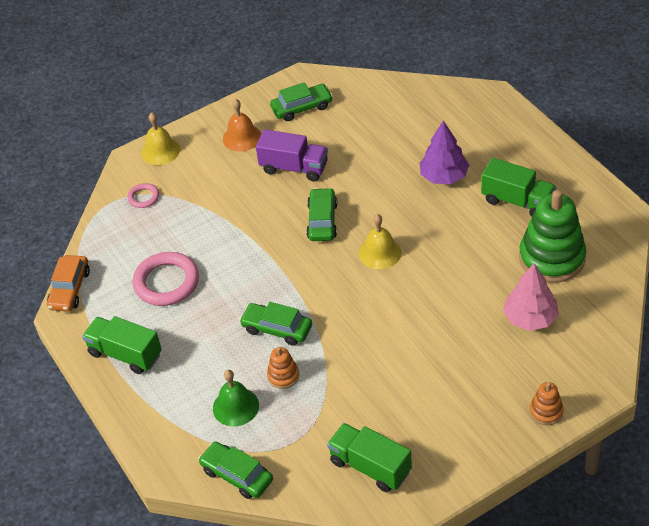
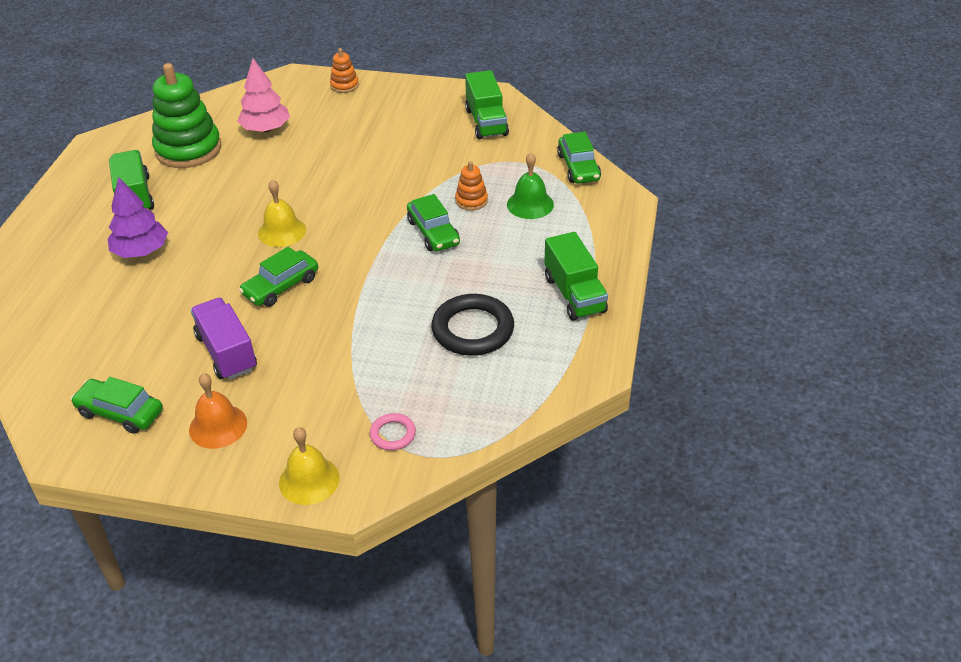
camera: 140 degrees left, 5 degrees down
(69, 289) = (567, 388): orange car -> none
(166, 282) = (473, 329): pink ring -> black ring

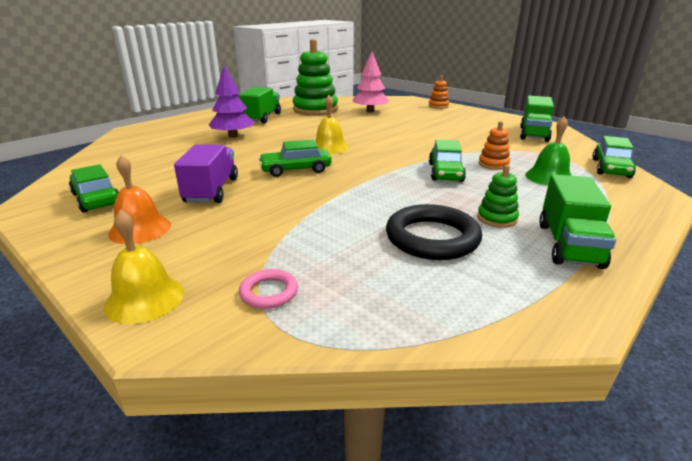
camera: 30 degrees right, 15 degrees down
(510, 284) = (497, 218): none -> green stacking toy

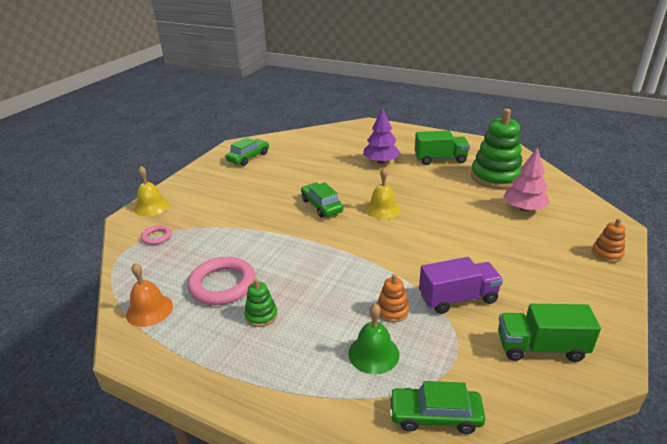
camera: 75 degrees right, 5 degrees up
(140, 229) = (216, 182): orange bell -> orange bell (149, 310)
(211, 190) = (271, 186): purple truck -> purple truck (458, 298)
(432, 238) = (222, 284): black ring -> pink ring
(445, 172) = (352, 280): green car -> none
(568, 245) = (222, 356): green truck -> none

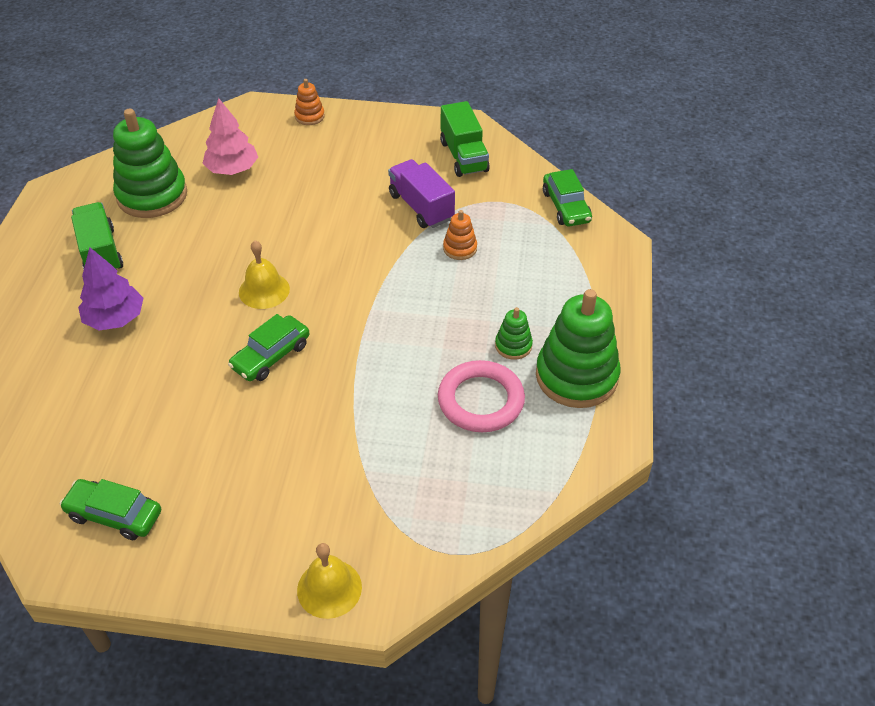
camera: 110 degrees left, 15 degrees up
(149, 310) = (554, 452): orange bell -> none
(156, 237) = (412, 529): pink ring -> none
(204, 345) = (576, 376): none -> green stacking toy
(373, 353) = (521, 251): green bell -> none

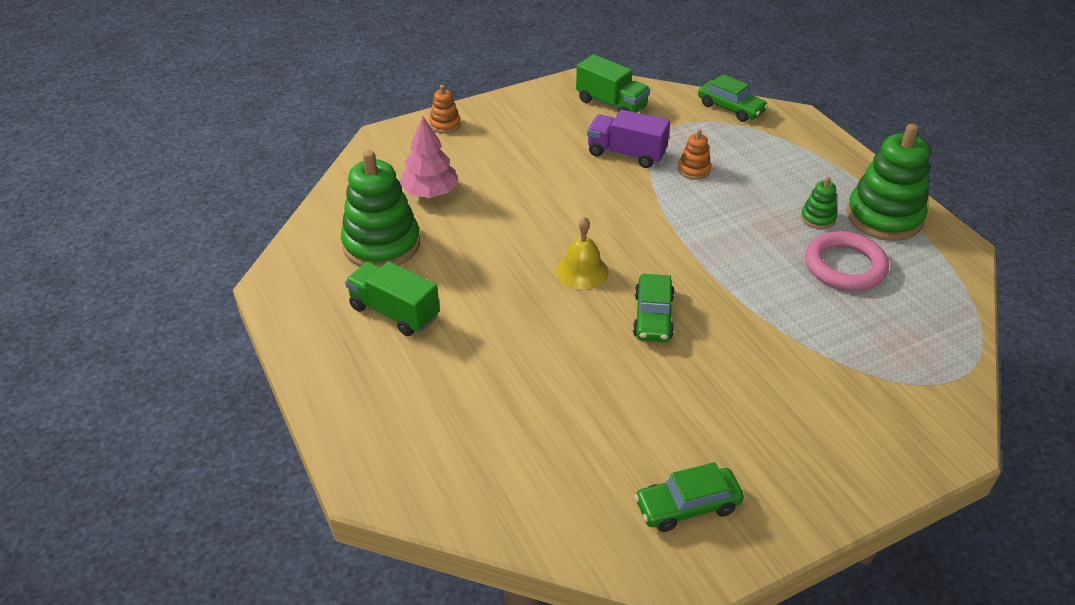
camera: 35 degrees left, 5 degrees down
(115, 319) = (480, 357): purple tree -> none
(329, 588) = (914, 453): yellow bell -> none

